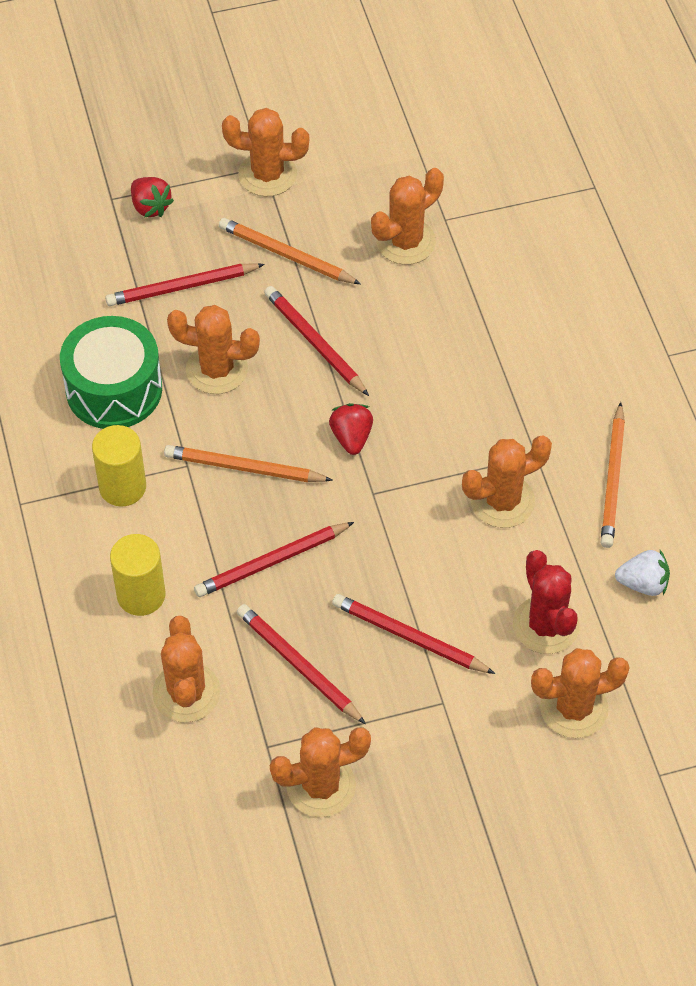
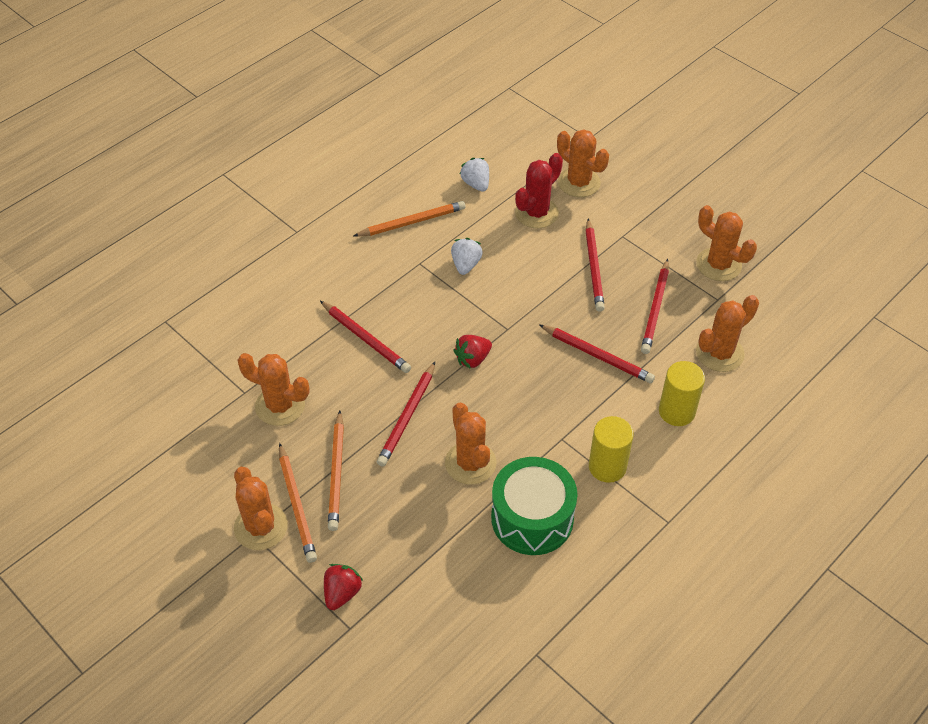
camera: 120 degrees left, 5 degrees down
(182, 287) = (410, 525): red pencil -> red pencil (365, 339)
(244, 468) = (539, 405): orange pencil -> orange pencil (296, 505)
(502, 501) = (466, 265): orange cactus -> white strawberry

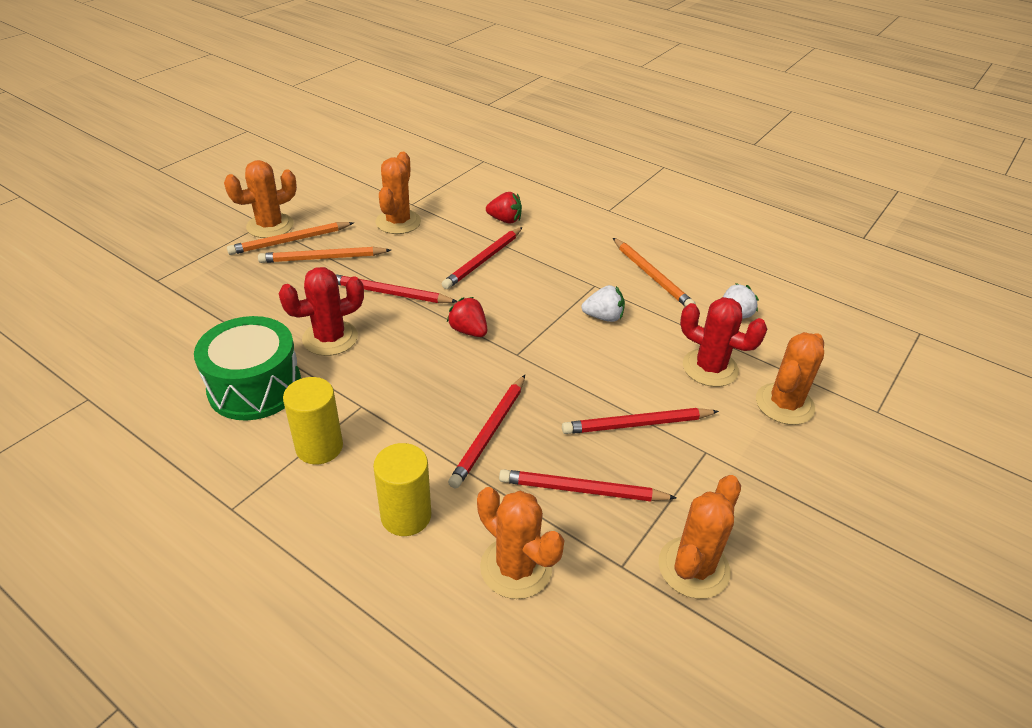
camera: 80 degrees right, 10 degrees down
(342, 593) = (194, 272): red strawberry -> red strawberry (505, 220)
(470, 463) = (330, 338): orange cactus -> red cactus

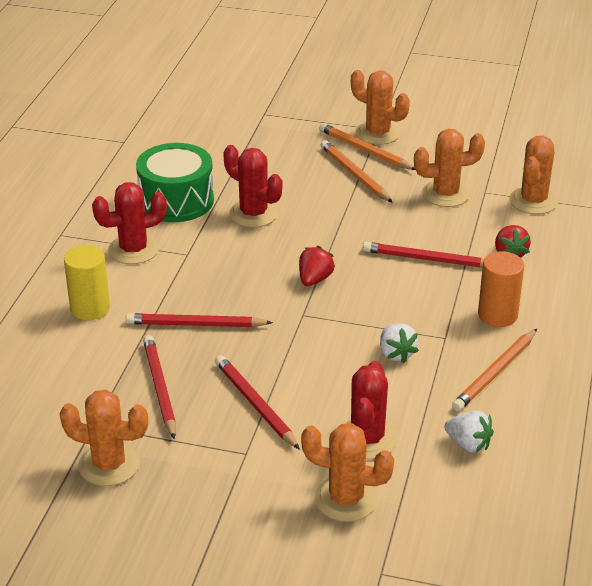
camera: 70 degrees right, 5 degrees down
(319, 447) = (133, 250): yellow cylinder -> red cactus
(389, 293) = (334, 223): red pencil -> none
(516, 567) = (68, 372): orange cactus -> orange cactus (533, 201)
(580, 251) = (497, 315): none -> orange cylinder

